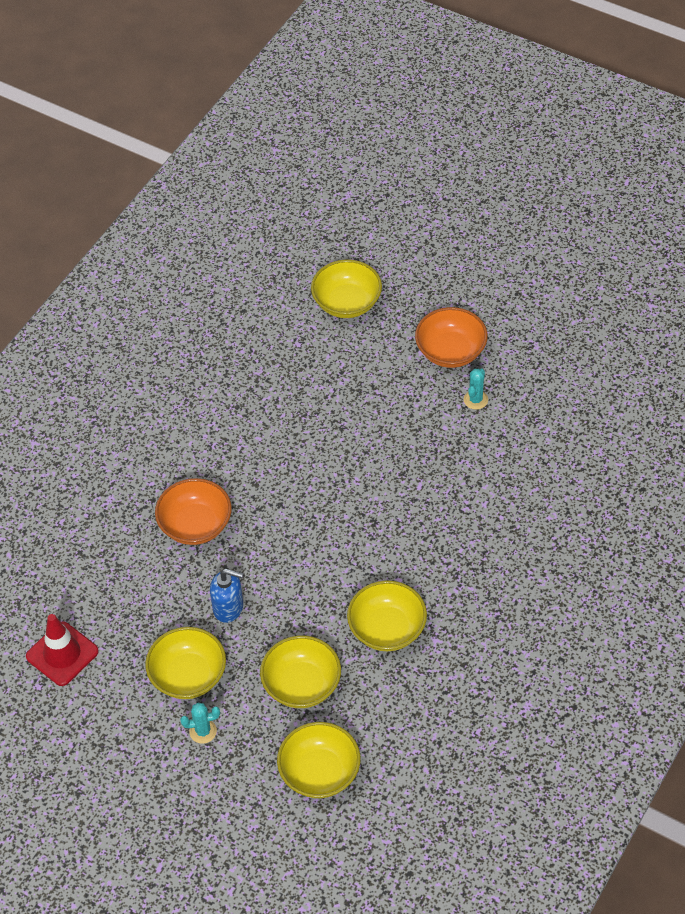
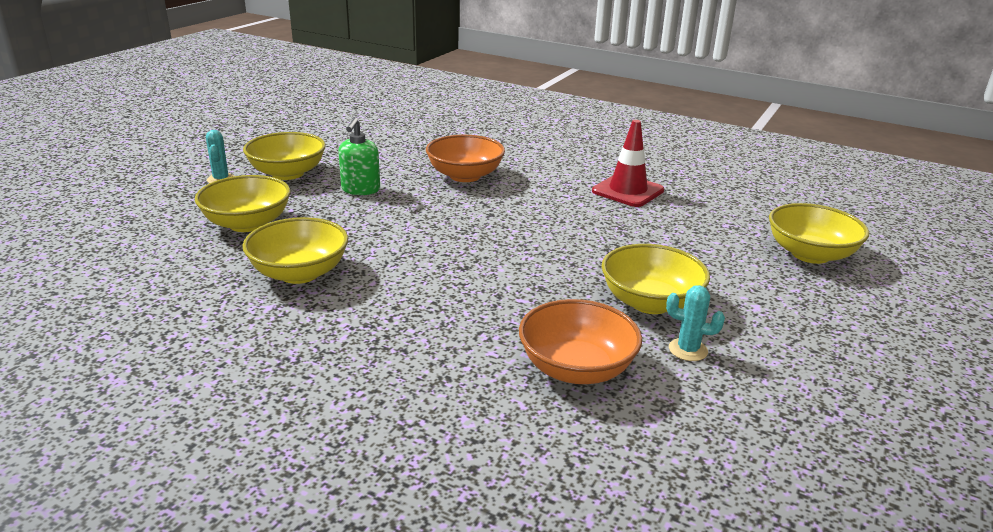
camera: 85 degrees right, 25 degrees down
(62, 654) = (334, 130): red traffic cone -> red traffic cone (628, 191)
(228, 608) = (360, 190): blue soap dispenser -> green soap dispenser
(319, 772) = (129, 232): yellow bowl -> yellow bowl (650, 302)
(451, 351) = (771, 330): orange bowl -> orange bowl (576, 368)

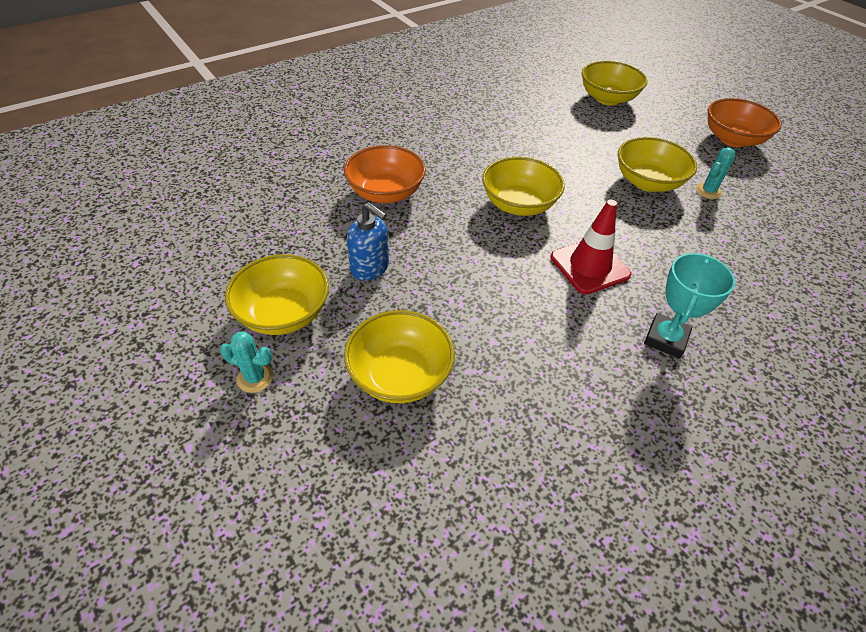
camera: 65 degrees left, 20 degrees up
(299, 273) = (532, 355): yellow bowl -> yellow bowl (518, 205)
(360, 190) = (370, 268): green soap dispenser -> blue soap dispenser
(367, 342) = (666, 339): none -> turquoise trophy
(576, 368) = (721, 244): orange bowl -> orange bowl (732, 139)
(628, 191) = (474, 124): red traffic cone -> red traffic cone (589, 266)

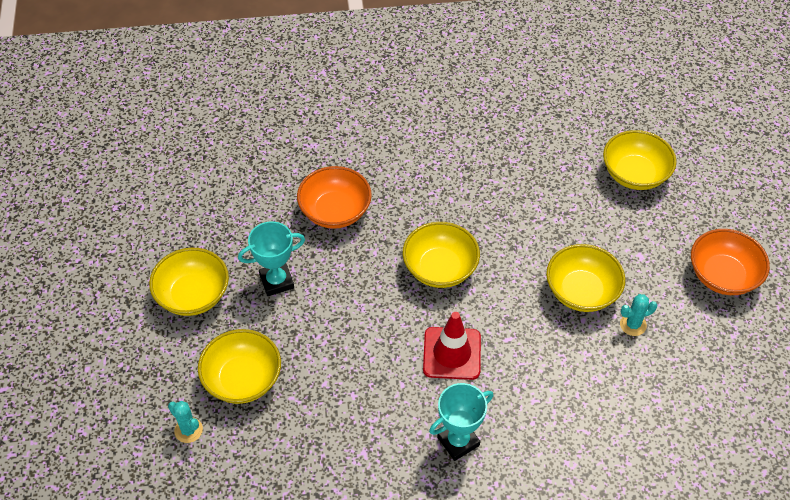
camera: 30 degrees right, 5 degrees up
(255, 378) = (148, 338): turquoise cactus -> turquoise cactus (188, 430)
(370, 268) = (276, 281): blue soap dispenser -> turquoise trophy

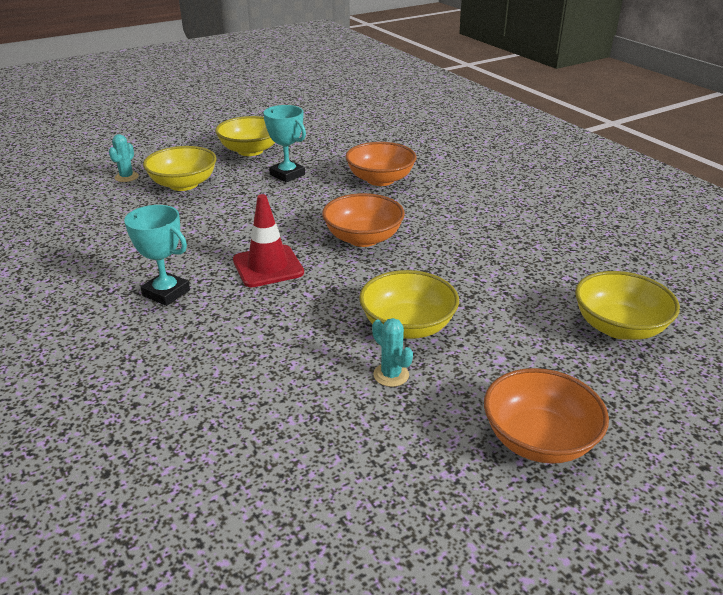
camera: 65 degrees right, 20 degrees down
(440, 268) = (363, 238): yellow bowl -> orange bowl

